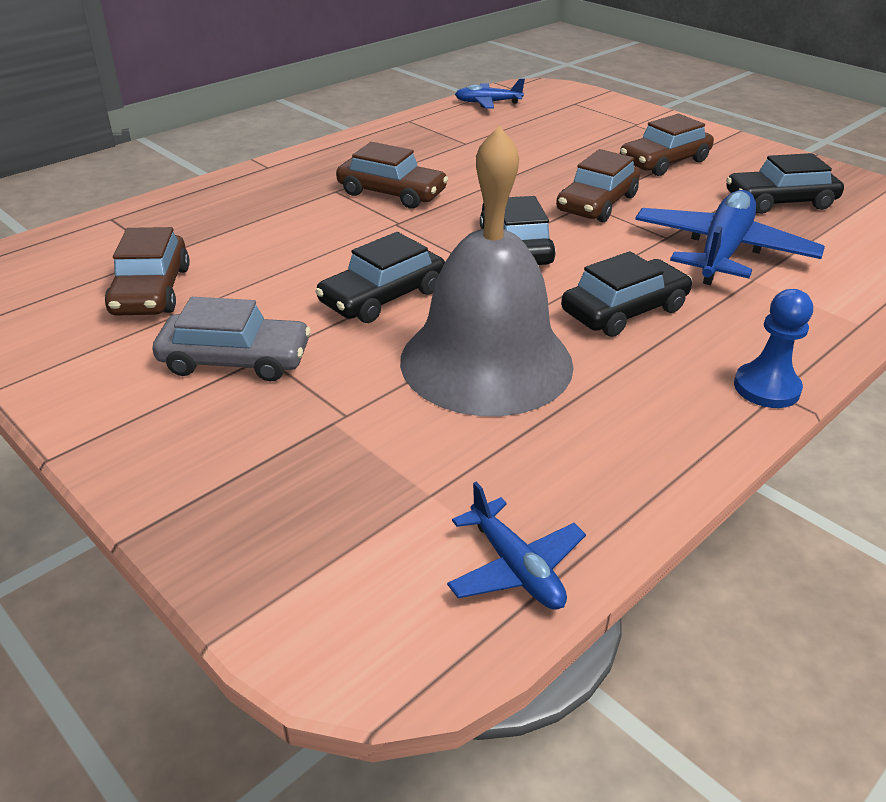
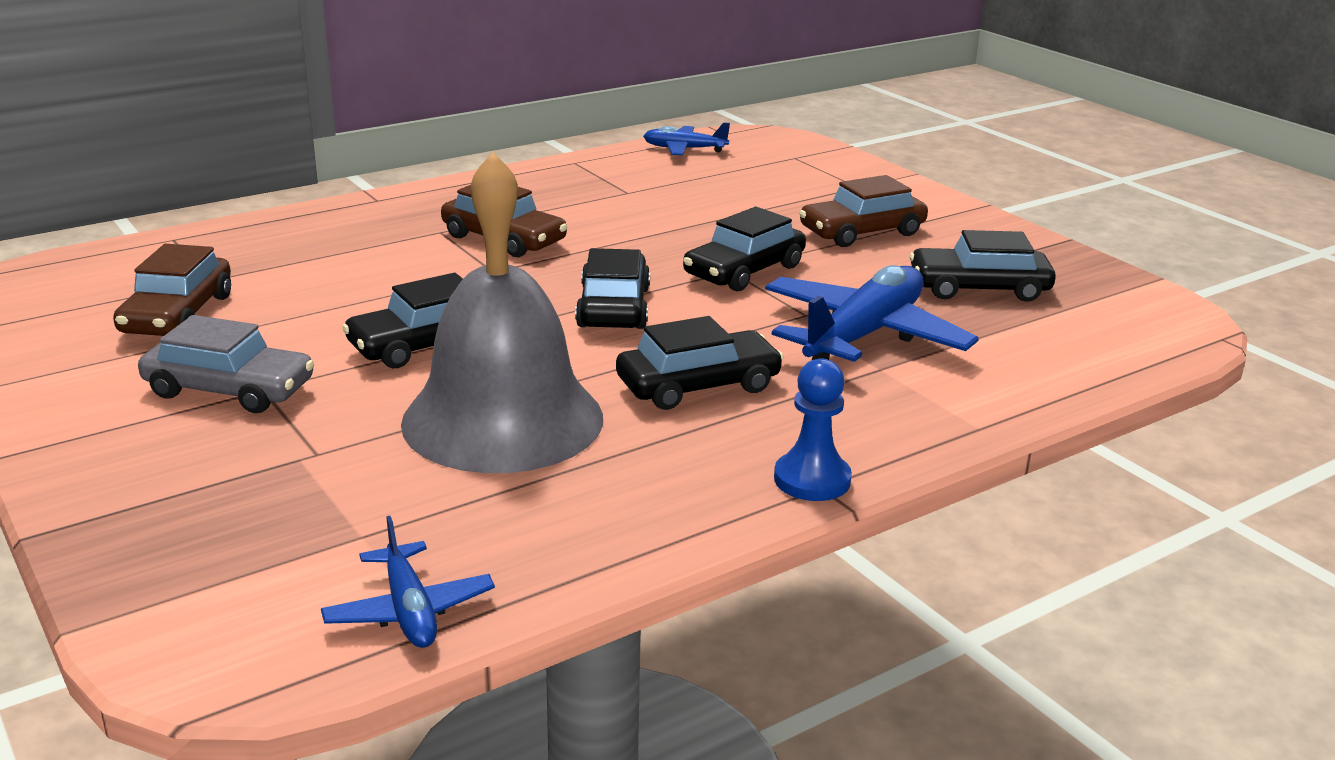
camera: 10 degrees right, 10 degrees down
(597, 203) = (744, 271): brown car -> black car

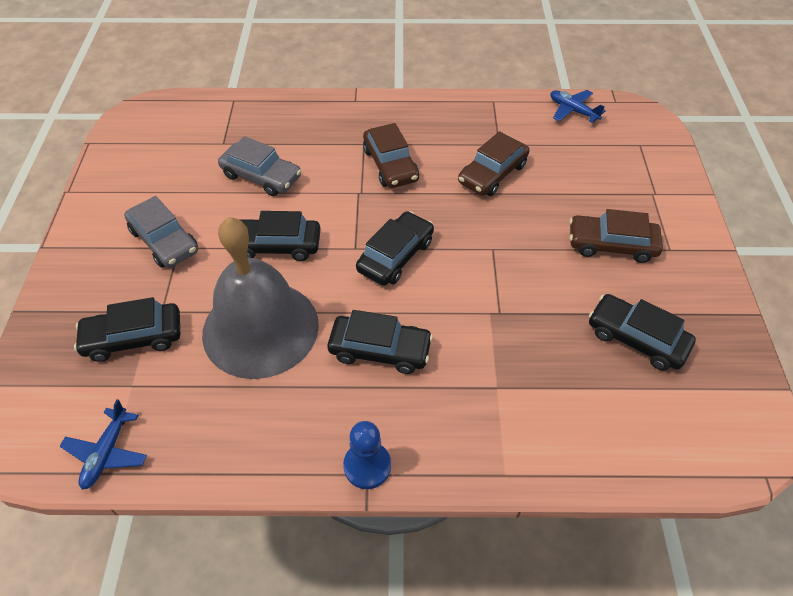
camera: 35 degrees right, 25 degrees up
(177, 314) = (188, 168): brown car -> brown car (492, 173)
(317, 293) = (261, 176): none -> grey car
(744, 271) = (500, 253): black car -> black car (133, 338)
(863, 336) = (515, 351): blue plane -> none

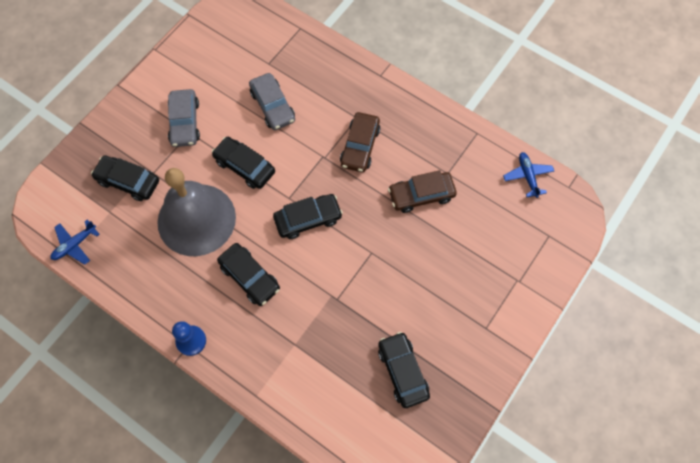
camera: 35 degrees right, 15 degrees up
(611, 245) = (450, 299): brown car -> none

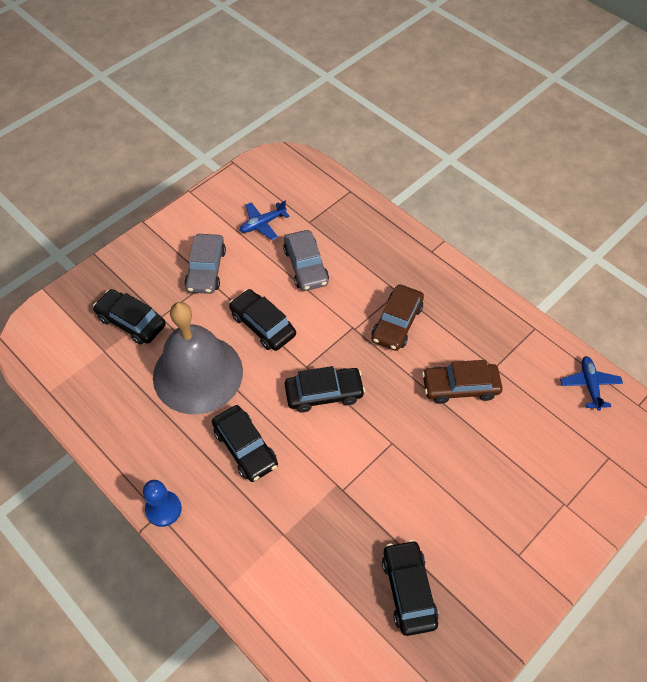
camera: 10 degrees right, 10 degrees down
(75, 245) = (58, 380): blue plane -> blue plane (263, 224)

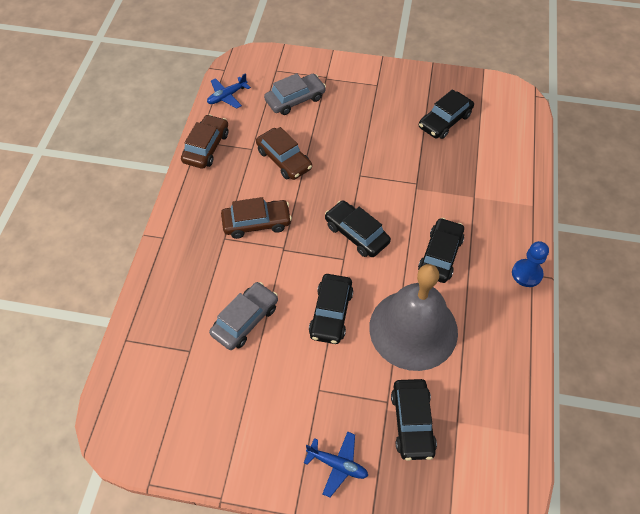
camera: 125 degrees left, 0 degrees up
(206, 269) = (309, 401): grey car -> grey car (295, 99)
(263, 224) = (219, 390): blue plane -> blue plane (337, 465)
(521, 330) = (206, 147): none -> brown car

